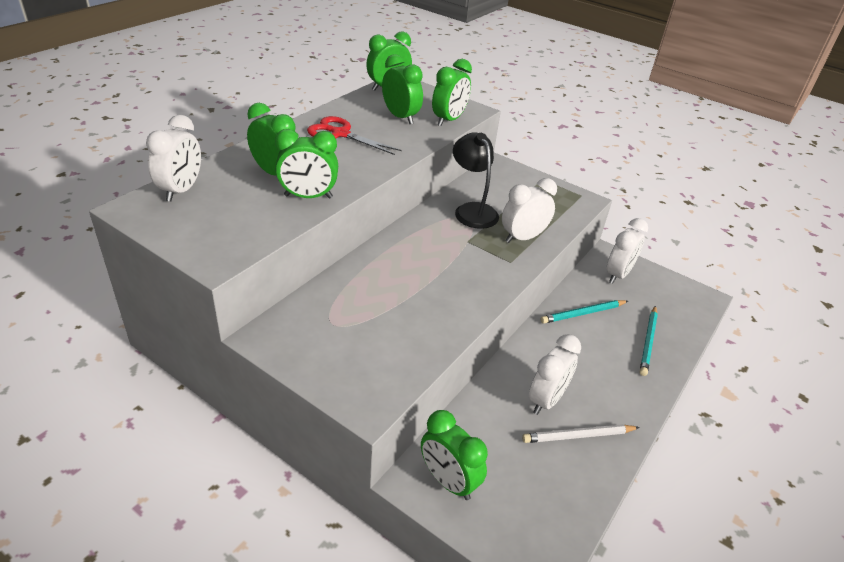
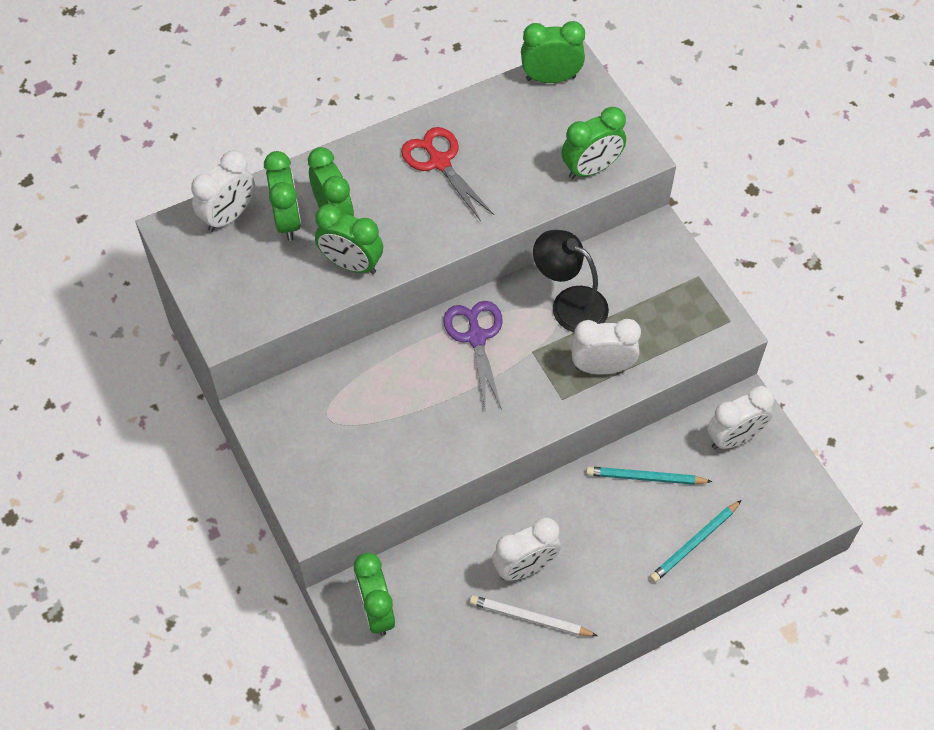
camera: 30 degrees right, 20 degrees up
(400, 117) = (532, 147): green clock -> green clock (287, 220)
(420, 243) = (476, 337): none -> purple scissors
(472, 210) = (569, 303): black lamp -> black lamp turned 60 degrees counterclockwise

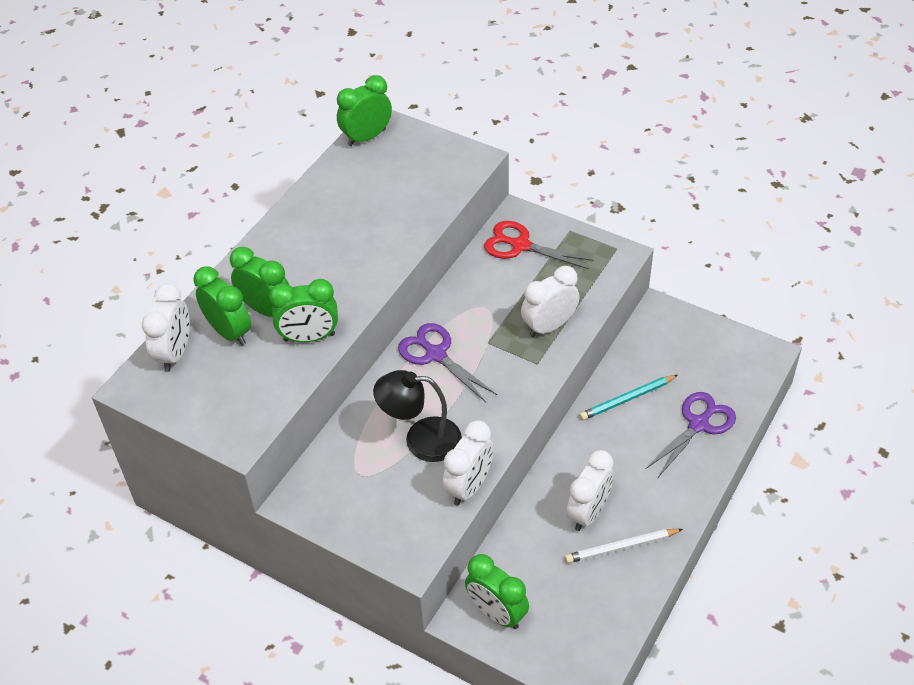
camera: 30 degrees left, 10 degrees down
(439, 162) = (324, 232): red scissors -> red scissors (520, 245)
(569, 303) = (489, 295): black lamp -> black lamp (421, 439)
(591, 169) = (447, 183): green clock -> none
(694, 543) = (698, 424): turquoise pencil -> purple scissors
(734, 438) = (668, 338): white clock -> white clock (469, 486)

